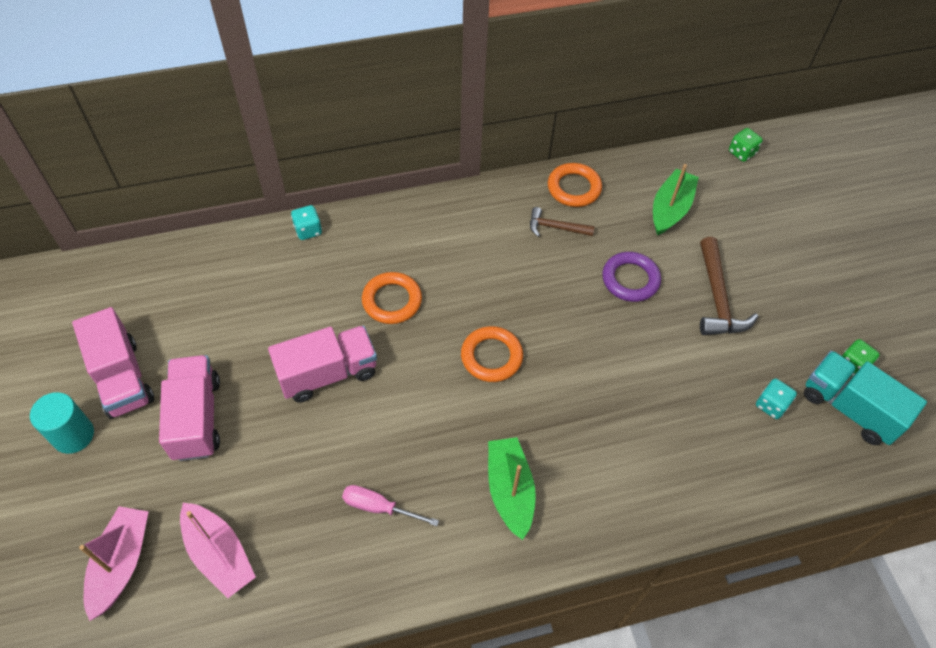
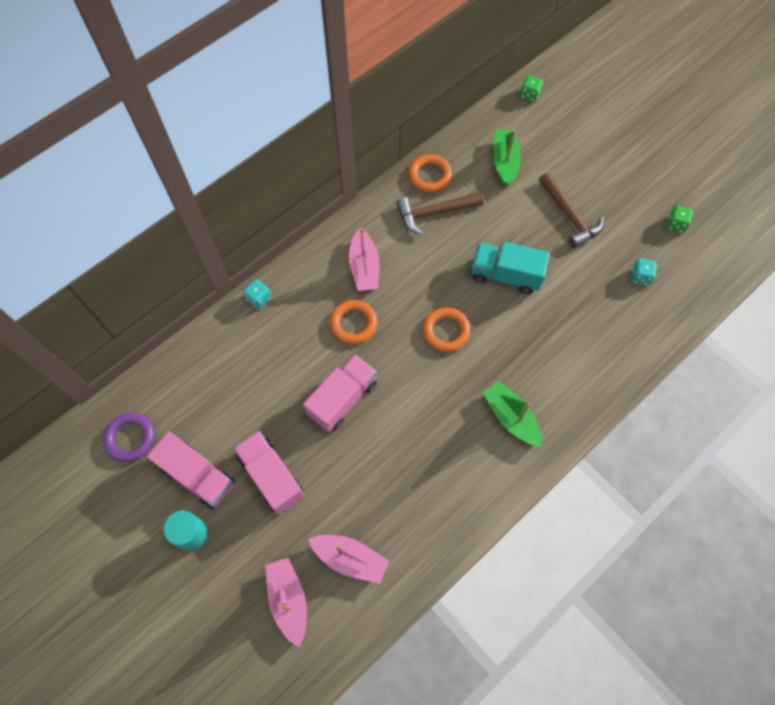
camera: 25 degrees left, 10 degrees up
(379, 507) = (434, 472): pink screwdriver -> none
(441, 249) = (364, 267): none -> pink boat
(555, 227) = (434, 213): brown hammer -> brown hammer, size x1.65
(630, 279) = (506, 229): purple ring -> purple ring (130, 438)
(849, 408) = (687, 255): turquoise truck -> turquoise truck (505, 275)

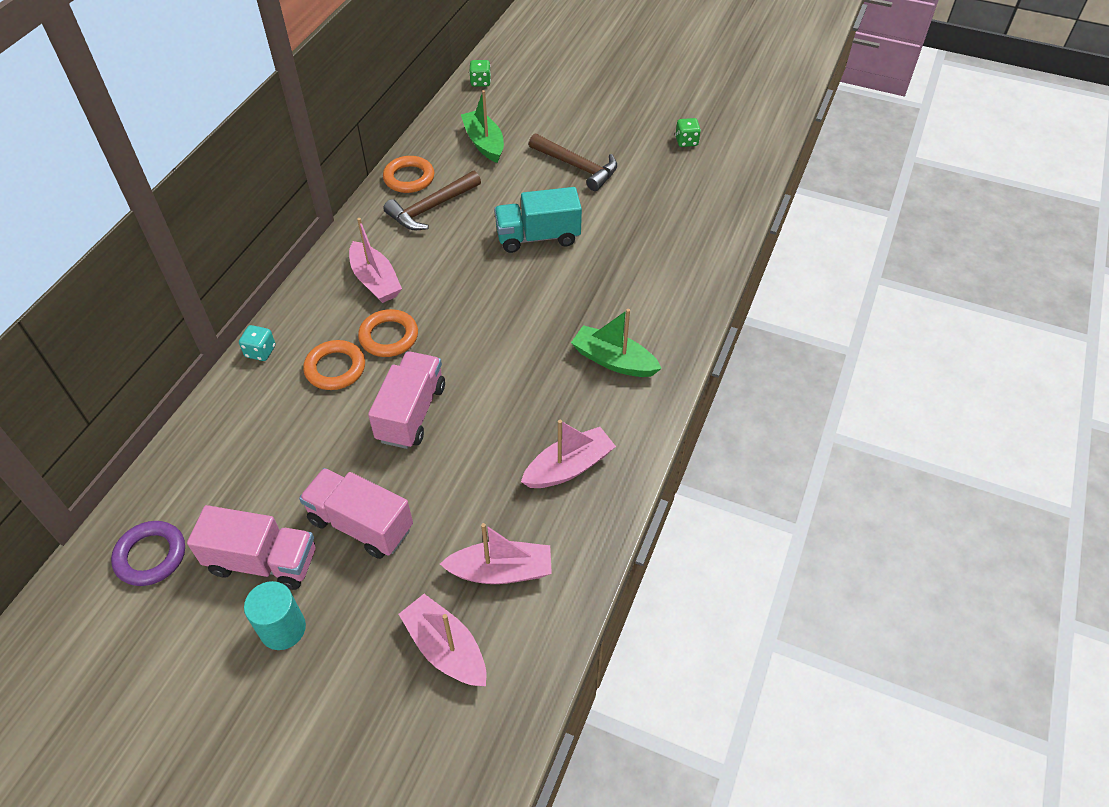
camera: 25 degrees left, 15 degrees down
(434, 496) = (569, 467): none -> pink boat
(446, 331) = (499, 307): orange ring -> orange ring (335, 368)
(640, 276) = (677, 194): turquoise dice -> none

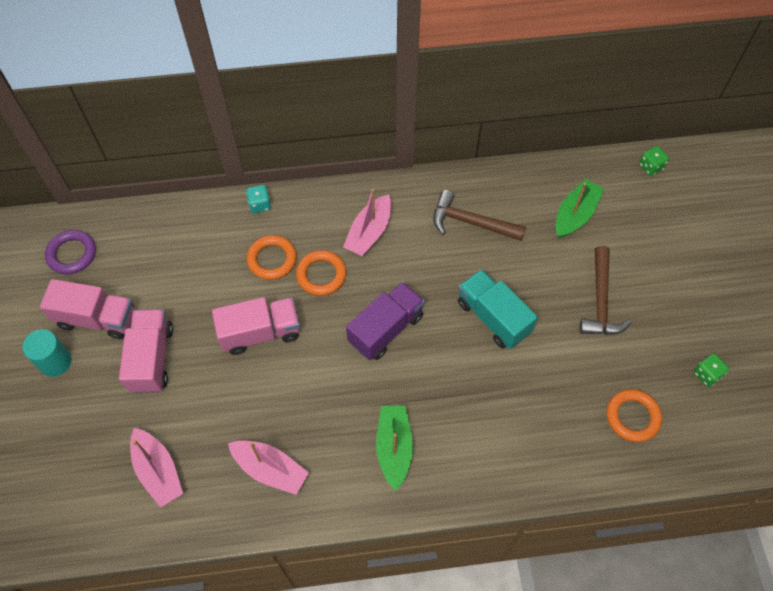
camera: 60 degrees right, 10 degrees up
(263, 561) = (97, 318): pink truck -> pink truck turned 60 degrees counterclockwise
(409, 178) = (493, 187): orange ring -> orange ring (632, 417)
(446, 648) = (83, 469): pink boat -> none
(489, 314) = (386, 329): none -> purple truck

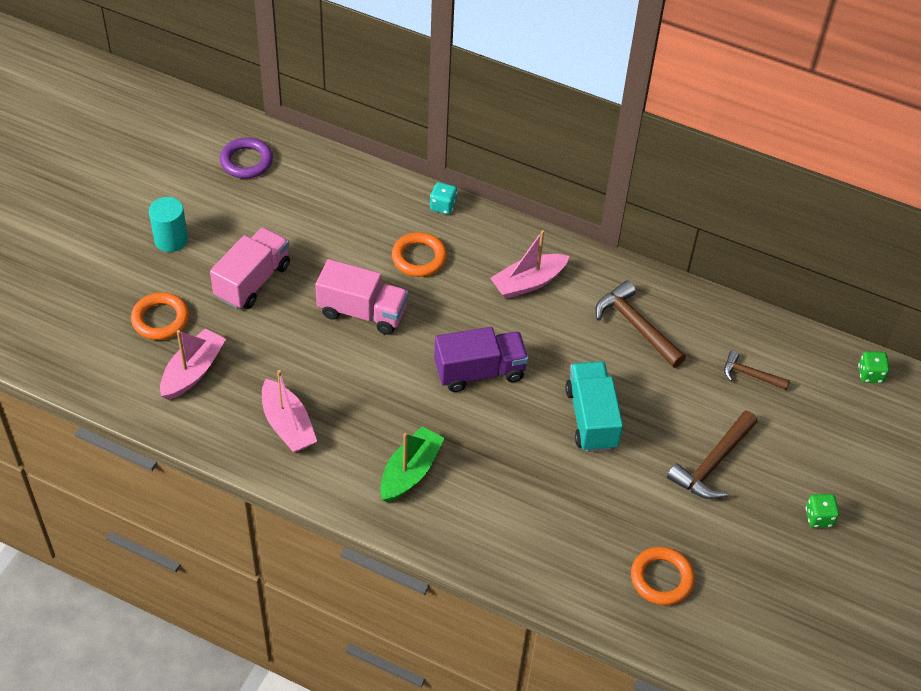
camera: 30 degrees right, 10 degrees down
(97, 318) = (230, 224): pink truck -> none
(158, 471) = (193, 371): pink boat -> pink boat turned 150 degrees counterclockwise
(321, 275) = (454, 294): orange ring -> orange ring (160, 319)
(575, 215) = (750, 375): green boat -> brown hammer
(706, 374) = (771, 587): green dice -> green dice (819, 517)

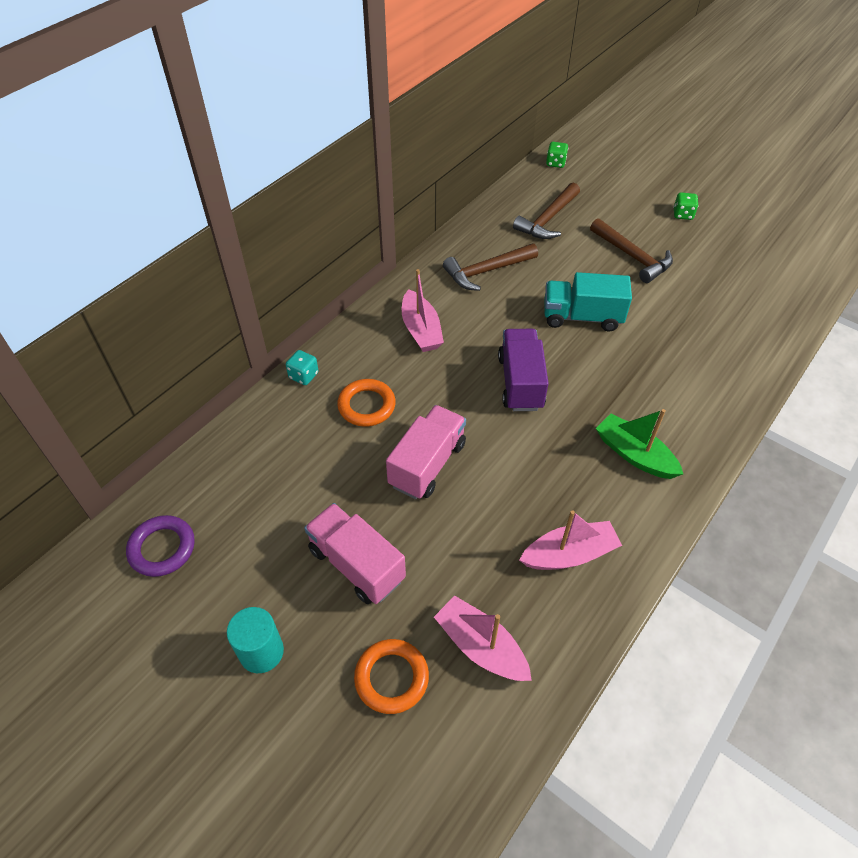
camera: 75 degrees left, 0 degrees up
(661, 578) = (742, 306): orange ring -> none
(750, 375) = (548, 219): brown hammer -> brown hammer, size x1.65

